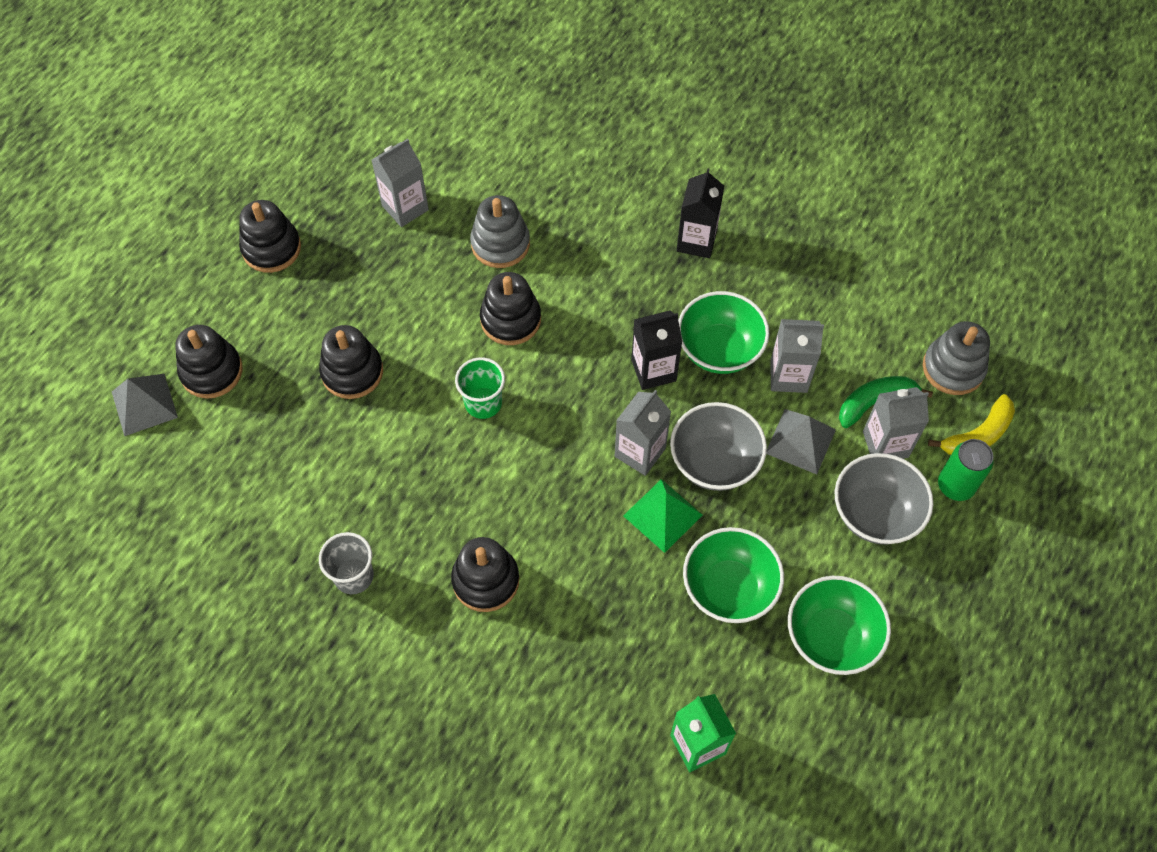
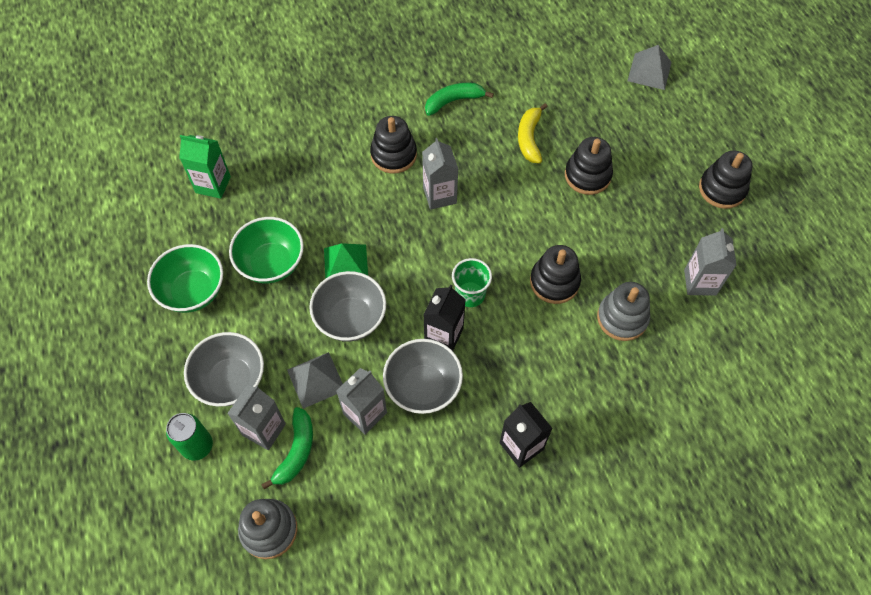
camera: 130 degrees right, 0 degrees up
(211, 371) = (647, 111): black stacking toy -> none
(353, 576) = (454, 101): grey cup -> green banana
(483, 403) = (506, 226): green cup -> green cup (470, 294)
(640, 452) = (395, 283): grey carton -> grey carton (439, 195)
(719, 349) = (423, 387): green bowl -> grey bowl
(977, 435) = (212, 496): yellow banana -> yellow banana (529, 138)

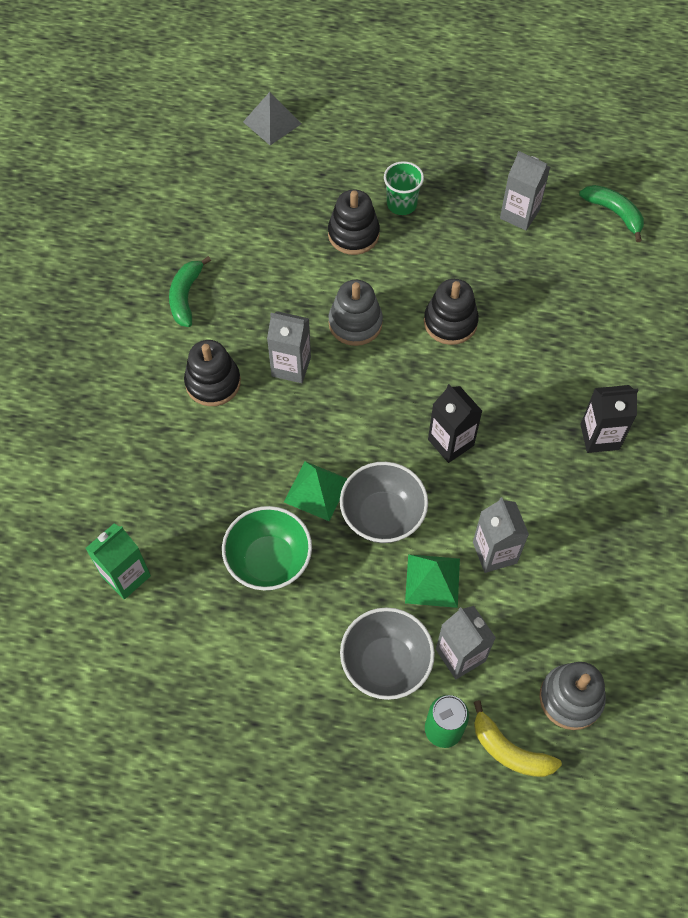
camera: 60 degrees left, 0 degrees up
(193, 291) = (253, 656): green bowl -> none
(296, 451) = (501, 635): green banana -> green banana (614, 213)
(316, 380) = (432, 580): grey pyramid -> green pyramid
(423, 387) = (495, 488): grey bowl -> none
(470, 294) = (420, 398): green cup -> green cup (401, 204)
(529, 138) = (278, 257): yellow banana -> yellow banana (509, 750)
(622, 318) = (519, 291): grey stacking toy -> grey stacking toy (355, 323)
(722, 189) = (437, 144): black stacking toy -> none

